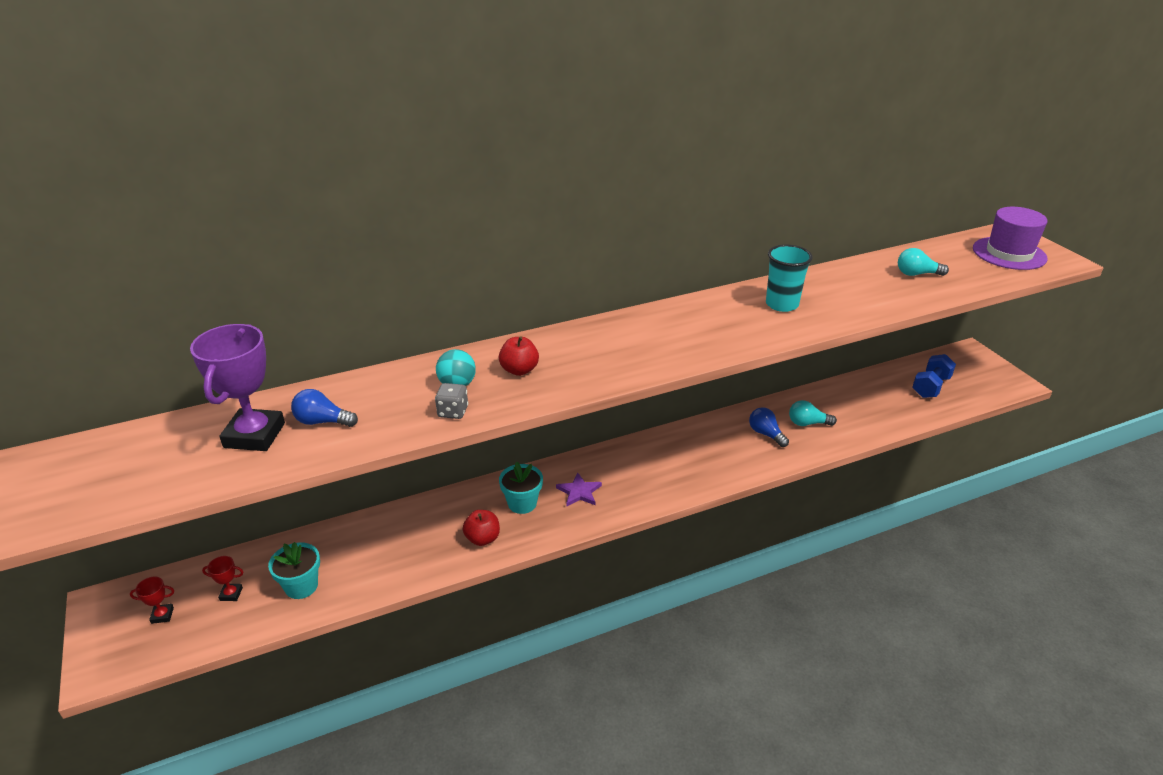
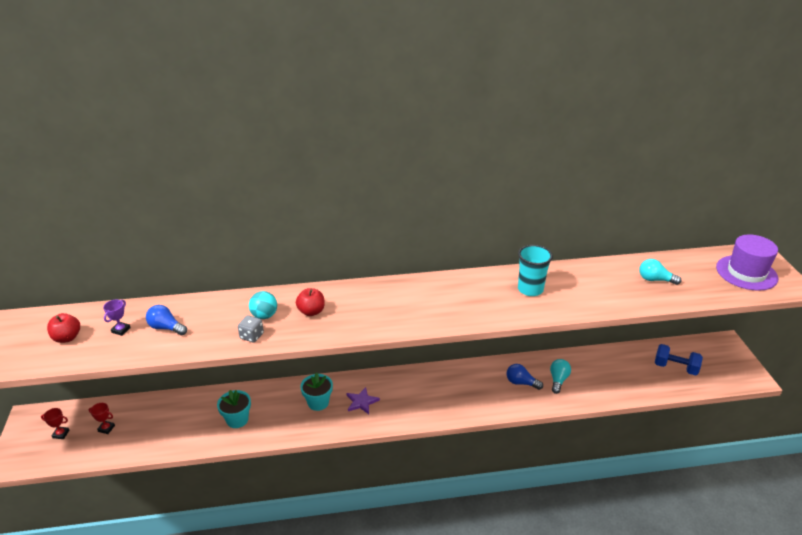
camera: 15 degrees right, 0 degrees up
(254, 435) = (121, 330): purple trophy -> purple trophy, size x0.43
(301, 586) = (151, 433): turquoise flower pot -> turquoise flower pot (237, 420)
(482, 538) = (280, 423): red apple -> red apple (67, 338)
(766, 434) = (521, 383): blue light bulb -> blue light bulb turned 45 degrees counterclockwise
(807, 423) = (558, 380): turquoise light bulb -> turquoise light bulb turned 90 degrees clockwise
(930, 387) = (675, 367): blue dumbbell -> blue dumbbell turned 60 degrees clockwise

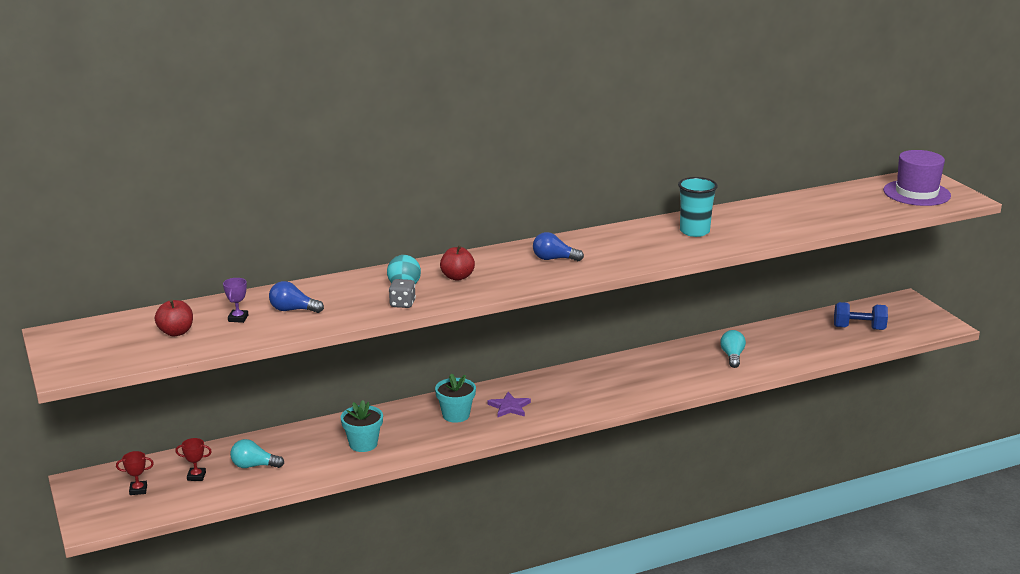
camera: 15 degrees left, 10 degrees down
(521, 383) = (690, 364): blue light bulb -> blue light bulb (554, 259)
(655, 280) = (824, 209): turquoise light bulb -> turquoise light bulb (254, 466)

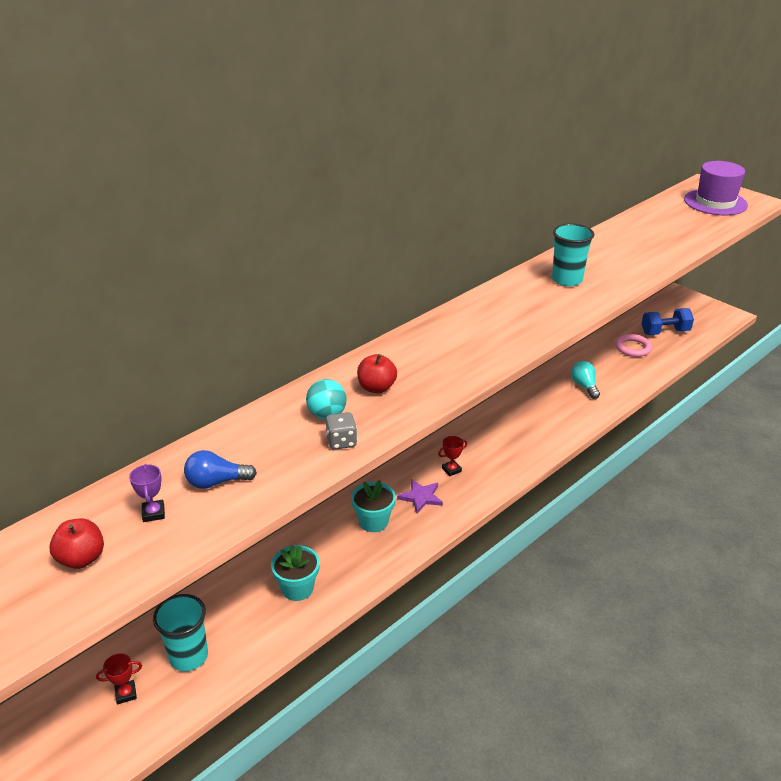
camera: 20 degrees left, 10 degrees up
(138, 490) = (61, 739): red trophy -> red trophy (451, 470)
(254, 466) = (188, 656): turquoise light bulb -> turquoise cup
(554, 259) = (460, 341): blue light bulb -> none
(811, 335) = (633, 348): none -> pink ring

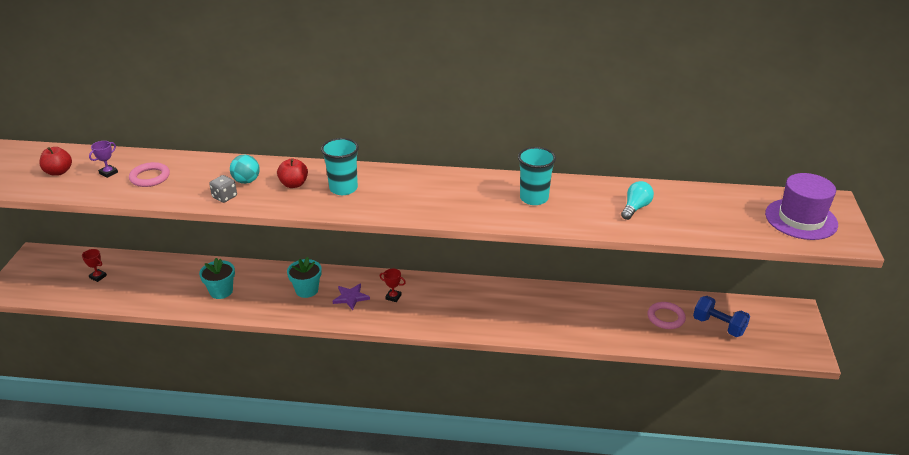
camera: 50 degrees right, 0 degrees up
(188, 656) = (138, 282): turquoise cup -> turquoise cup (343, 188)
(216, 482) = (150, 177): blue light bulb -> pink ring
(584, 386) = (573, 314): turquoise light bulb -> turquoise light bulb (635, 208)

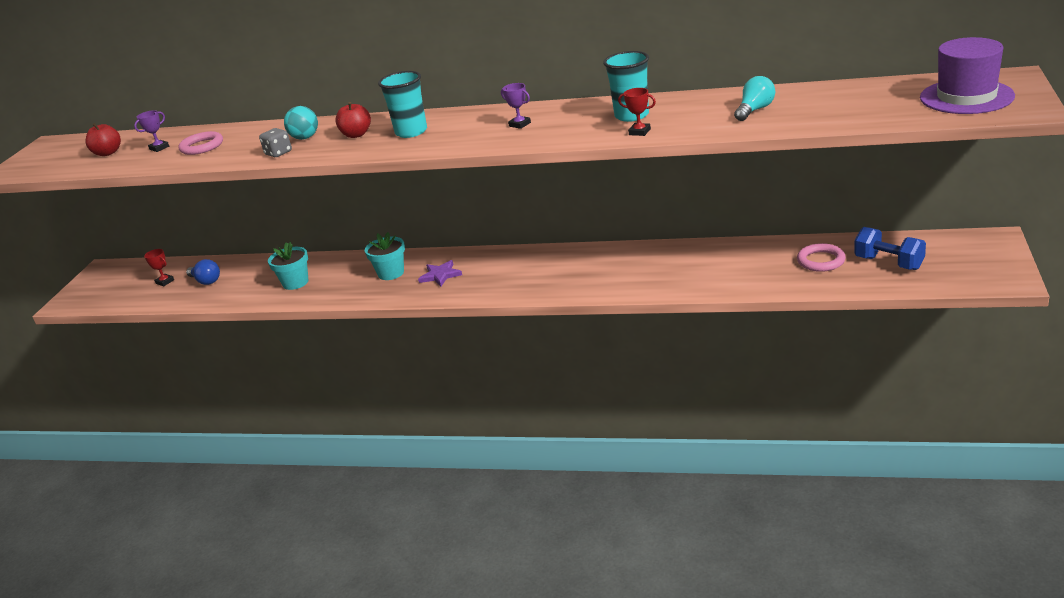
camera: 10 degrees right, 5 degrees down
(137, 280) = (206, 281): none -> blue light bulb
(393, 297) = (489, 270): red trophy -> red trophy (639, 132)
(439, 194) = (520, 124): none -> purple trophy

